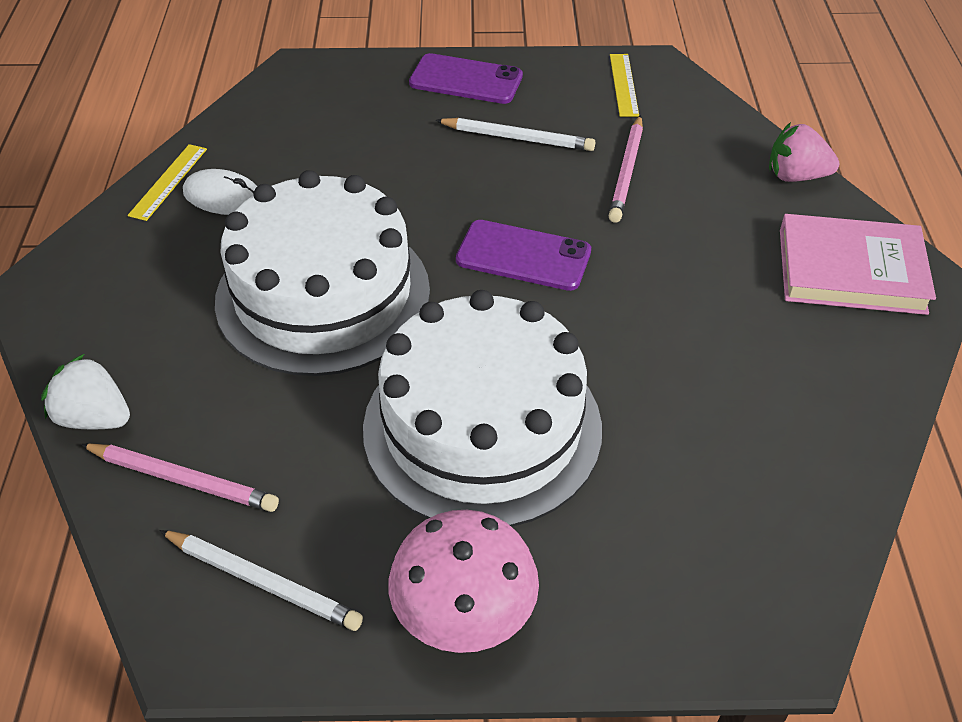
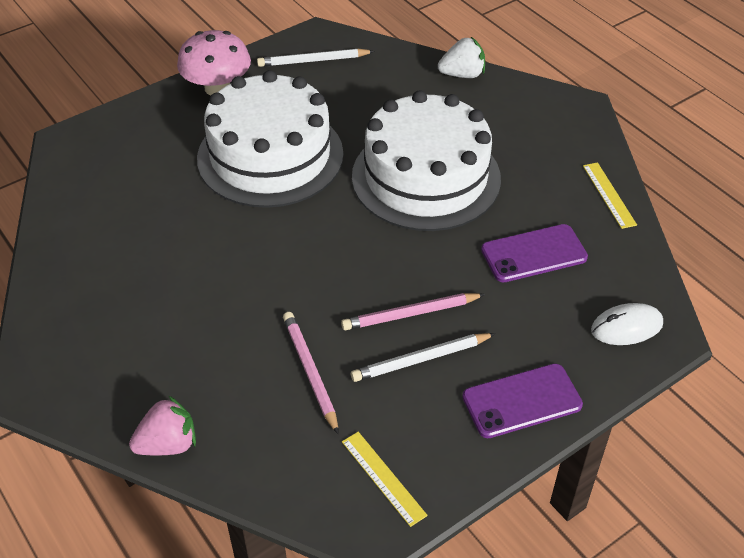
camera: 145 degrees right, 0 degrees up
(183, 480) = (390, 74): pink pencil -> pink pencil (410, 314)
(224, 197) = (561, 203): white mouse -> white mouse (626, 327)
(523, 256) = (330, 261): purple phone -> purple phone (534, 254)
(851, 271) = (90, 366): pink book -> none

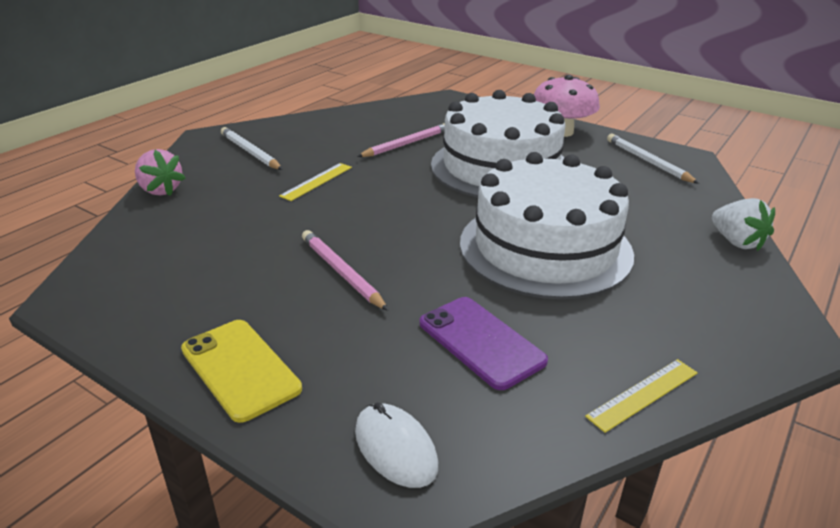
camera: 70 degrees right, 15 degrees down
(310, 372) = (249, 233): pink pencil -> pink pencil (406, 144)
(383, 478) = (127, 293): yellow ruler -> yellow ruler (316, 181)
(420, 359) = (282, 289): white pencil -> white pencil (250, 152)
(522, 401) = (240, 369): purple phone -> yellow phone

